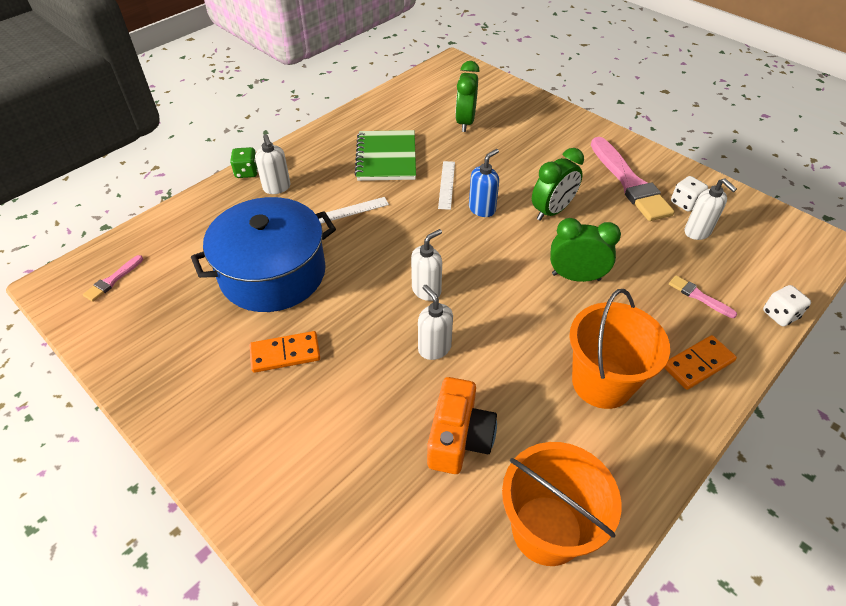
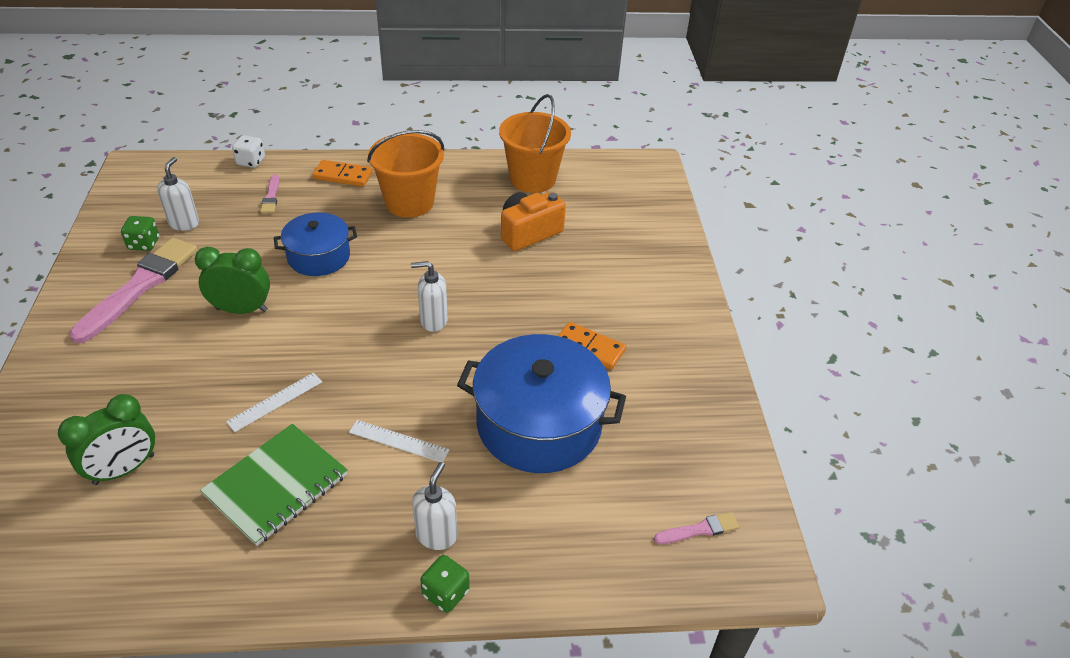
camera: 140 degrees left, 5 degrees down
(434, 348) = (480, 282): white soap dispenser -> none
(482, 209) = (289, 353): blue soap dispenser -> none
(576, 277) = (319, 256): green clock -> blue pot
(685, 203) = (144, 244): white dice -> green dice

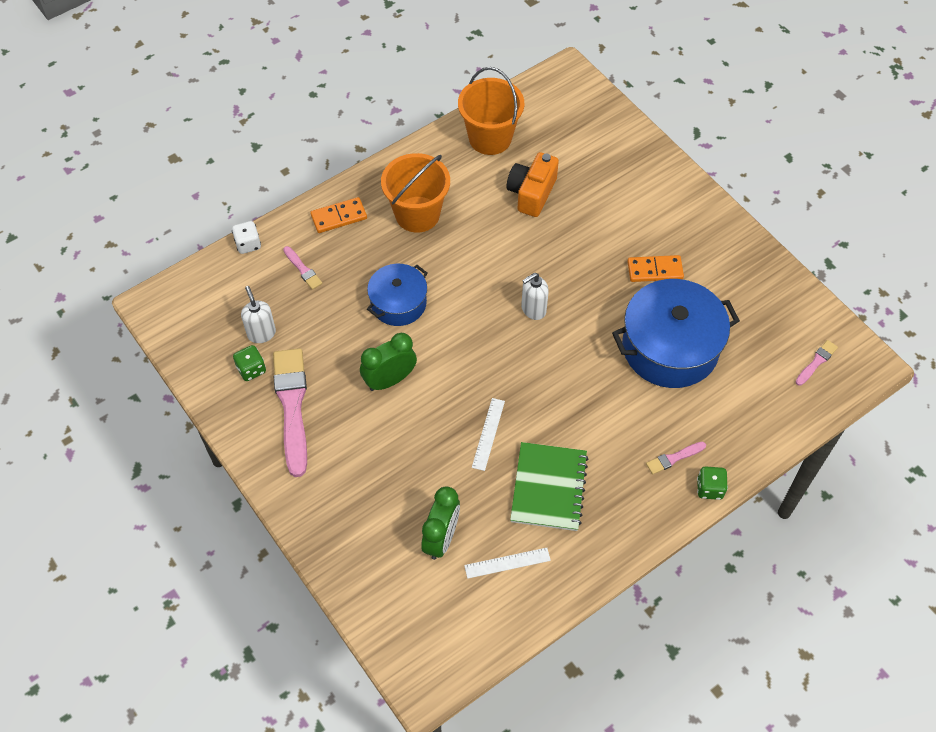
camera: 30 degrees left, 15 degrees up
(398, 441) = (595, 412): white ruler -> white ruler (507, 563)
(436, 535) = (674, 458): white soap dispenser -> pink brush

